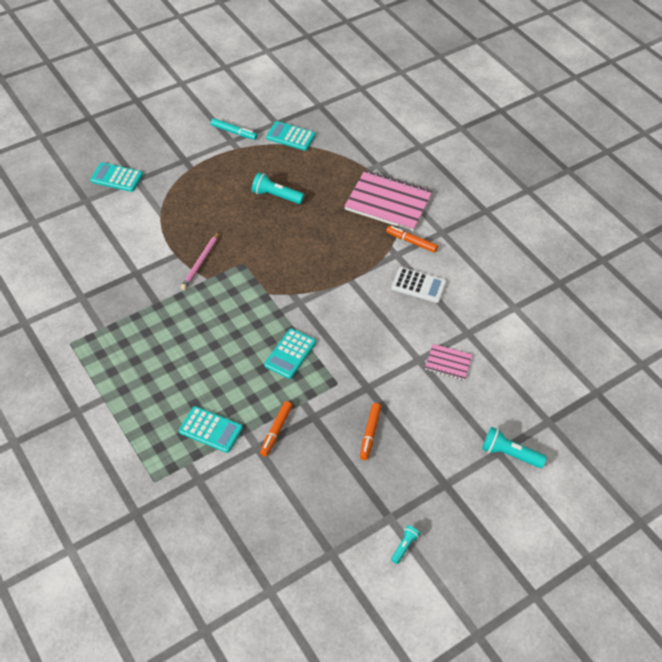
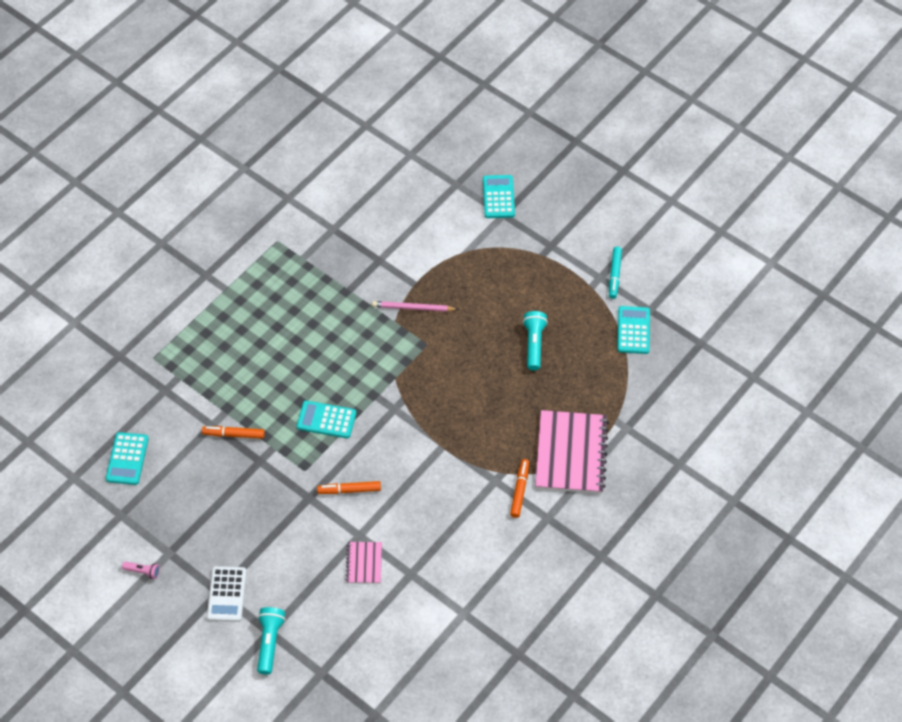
camera: 75 degrees right, 5 degrees up
(211, 430) = (219, 382): turquoise calculator -> turquoise calculator (127, 459)
(370, 433) = (255, 513): orange marker -> orange marker (349, 490)
(404, 546) = (143, 571): turquoise flashlight -> pink flashlight
(418, 285) = (459, 512): white calculator -> white calculator (227, 594)

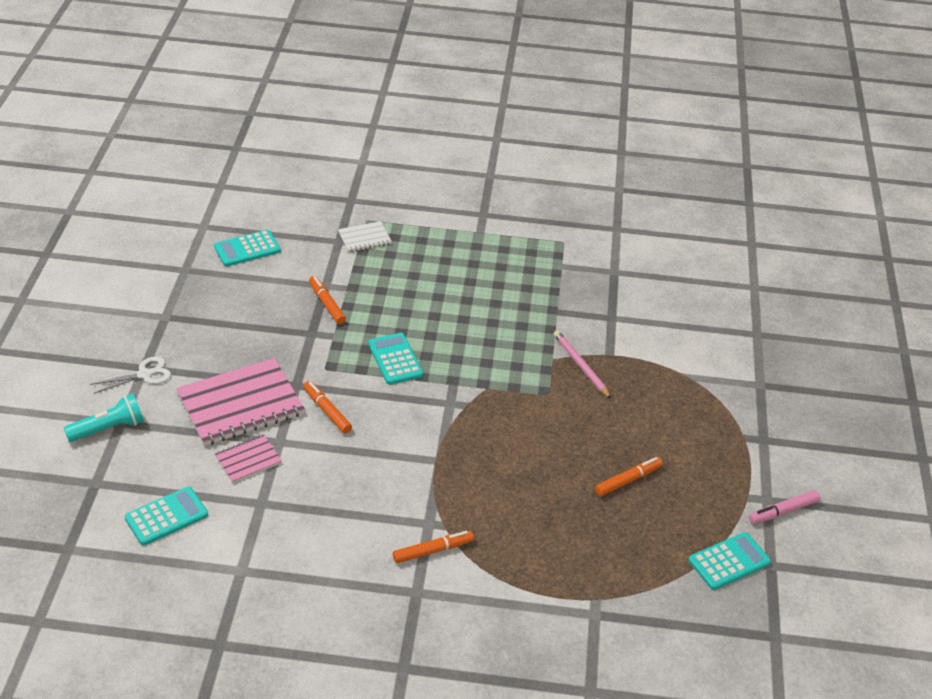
camera: 55 degrees right, 15 degrees down
(143, 571) = (133, 309): pink flashlight -> none
(174, 370) = (364, 238): none -> white notebook
(227, 594) = (145, 374): white calculator -> white scissors
(498, 197) = (777, 372): turquoise calculator -> turquoise calculator (166, 516)
(534, 344) = (628, 480): turquoise flashlight -> orange marker
(571, 453) = (518, 576): pink notebook -> pink notebook (240, 404)
(614, 275) = (783, 511): turquoise marker -> pink marker

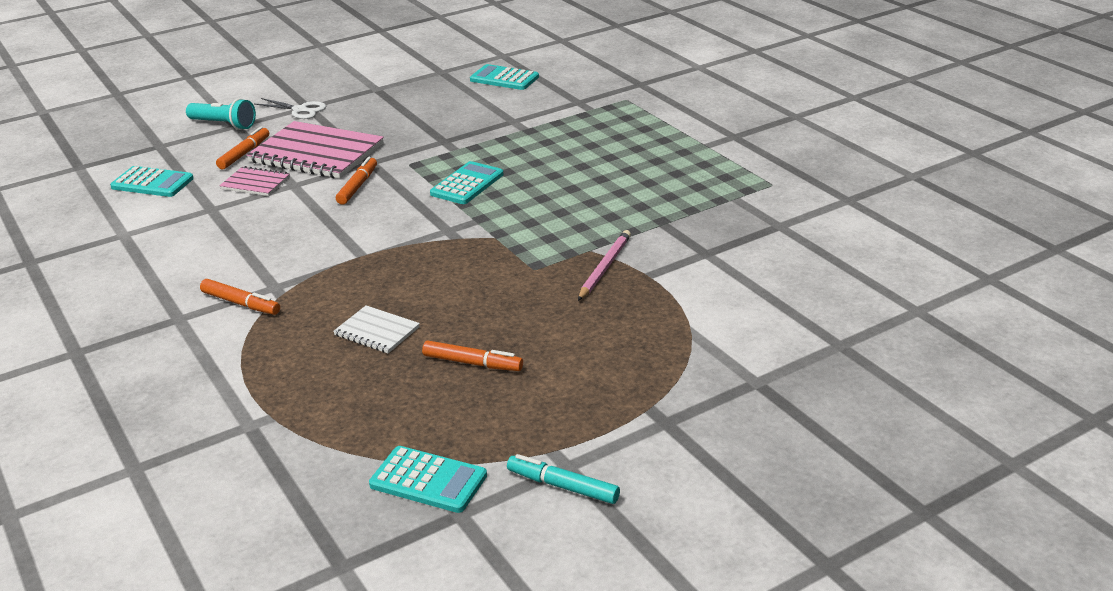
camera: 55 degrees right, 10 degrees down
(326, 304) = (490, 131): orange marker -> orange marker (244, 153)
(364, 238) = (601, 108): white notebook -> white notebook (376, 331)
(783, 511) = (562, 486): pink marker -> turquoise marker

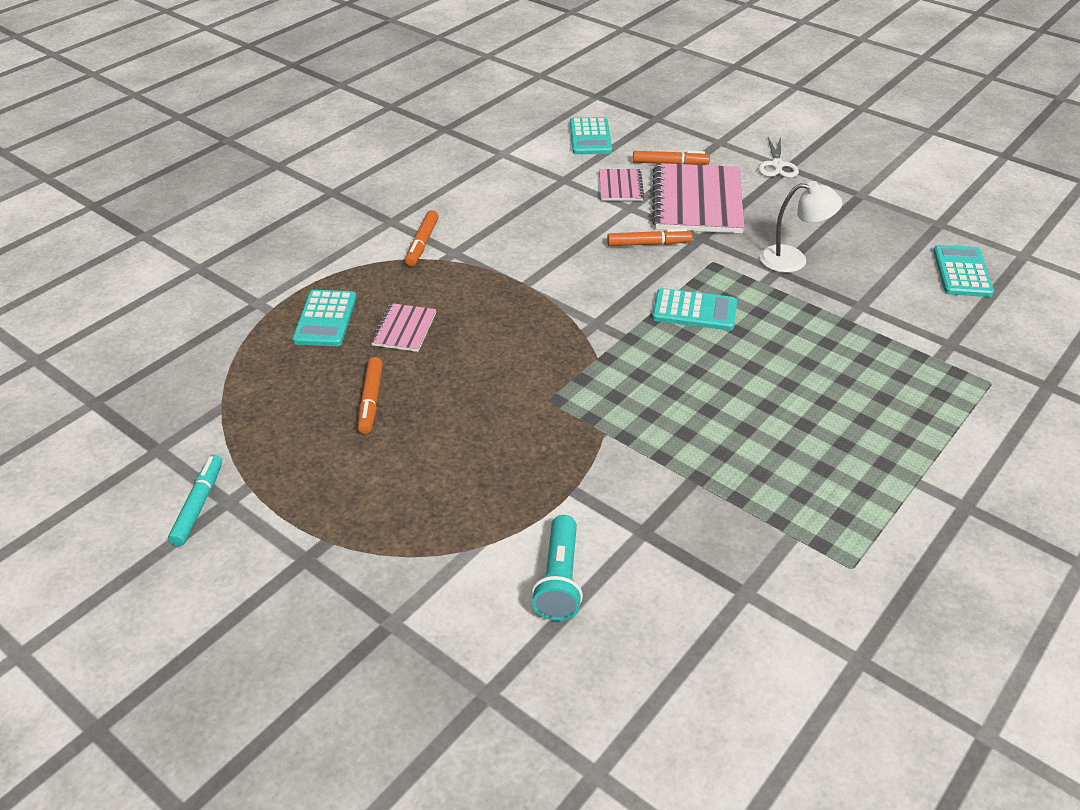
camera: 70 degrees right, 10 degrees up
(224, 125) = (716, 135): turquoise flashlight -> turquoise flashlight (559, 580)
(376, 331) = (404, 329): white notebook -> pink notebook
(428, 480) = (199, 419): turquoise calculator -> turquoise calculator (325, 319)
(436, 132) = (793, 260): none -> white lamp
(604, 267) = (574, 452): pink pencil -> none

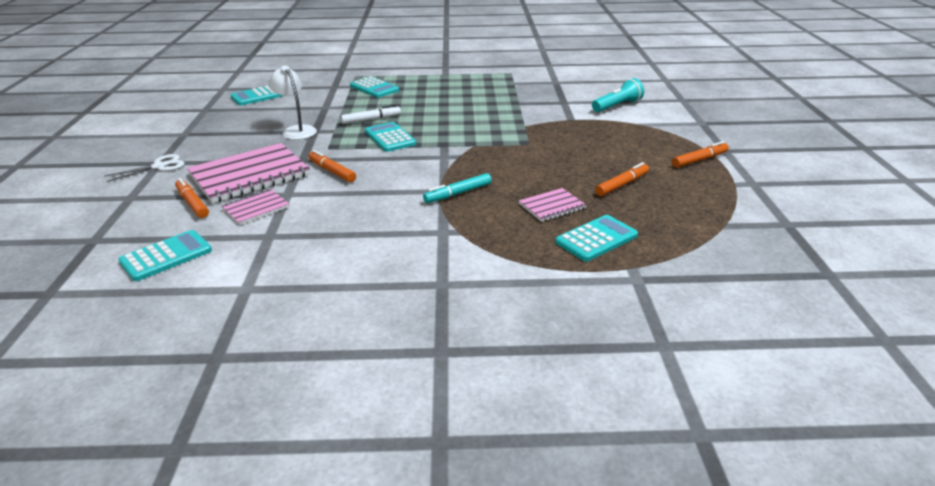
camera: 130 degrees left, 10 degrees down
(198, 505) = (772, 189): turquoise marker -> turquoise marker (458, 193)
(422, 243) = (451, 250): orange marker -> orange marker (699, 160)
(772, 321) = (371, 119): none -> white marker
(907, 376) = (374, 88): none -> turquoise calculator

